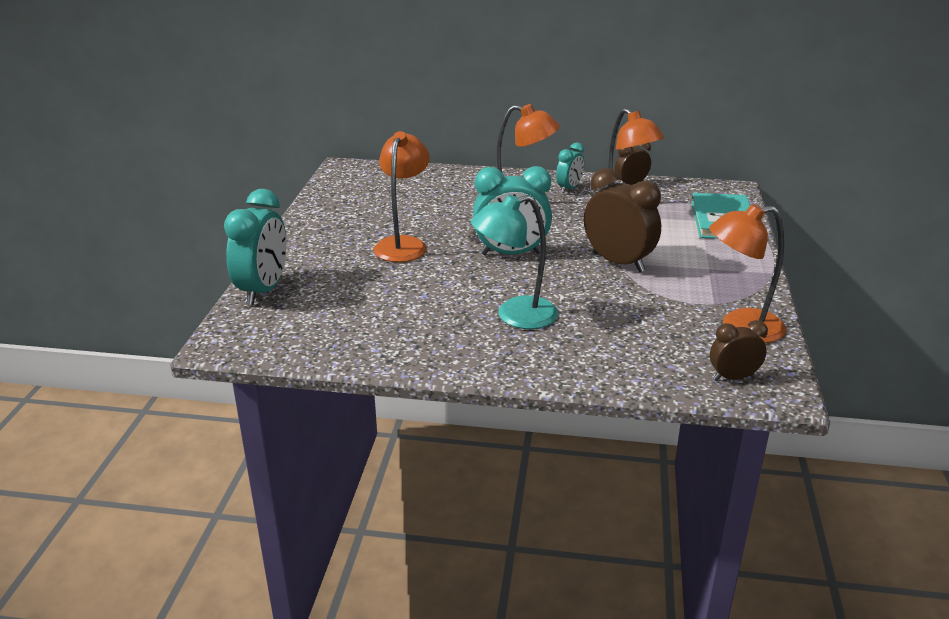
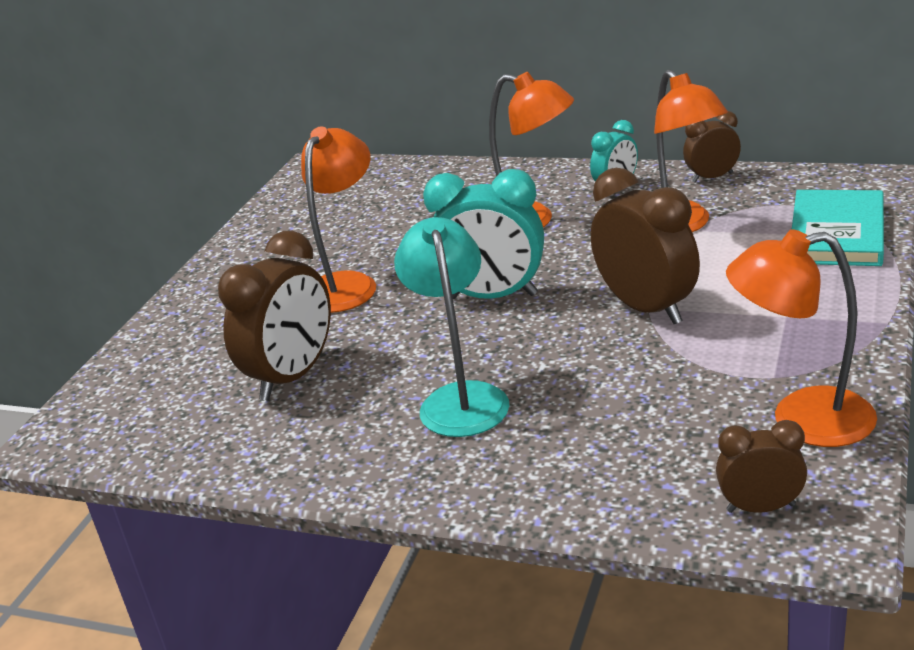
camera: 15 degrees right, 0 degrees up
(263, 290) = (135, 359): turquoise clock -> none
(389, 302) = (292, 377): none -> brown clock
(515, 316) = (461, 398): turquoise lamp -> turquoise lamp turned 90 degrees clockwise

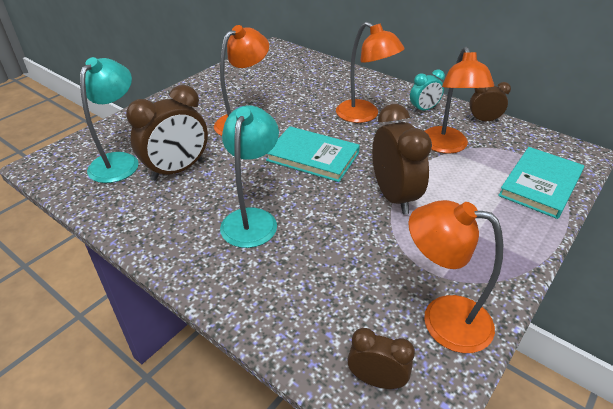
camera: 15 degrees right, 10 degrees up
(185, 395) = (119, 161): none -> turquoise lamp
(493, 296) = (313, 157): turquoise clock -> turquoise book

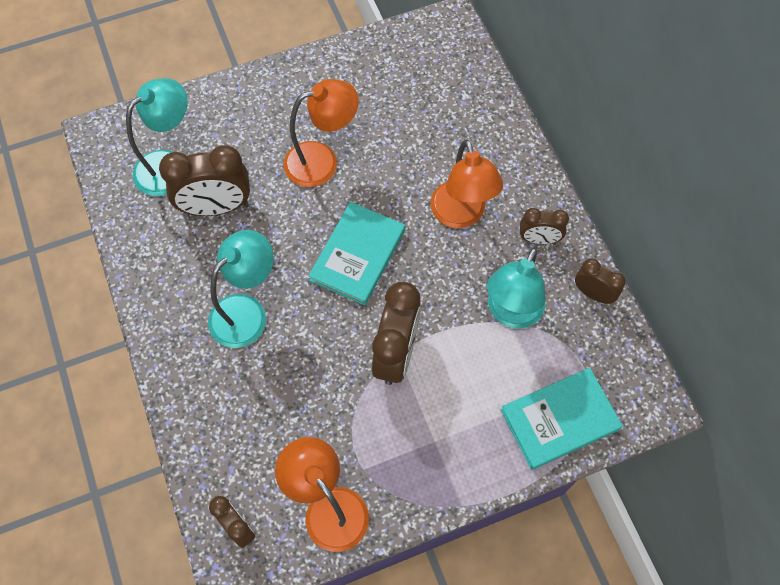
camera: 30 degrees right, 25 degrees up
(313, 157) = (357, 255): turquoise book -> turquoise book turned 60 degrees clockwise
(423, 109) = (538, 239): turquoise clock -> brown clock
(446, 146) = (511, 313): orange lamp -> turquoise lamp

